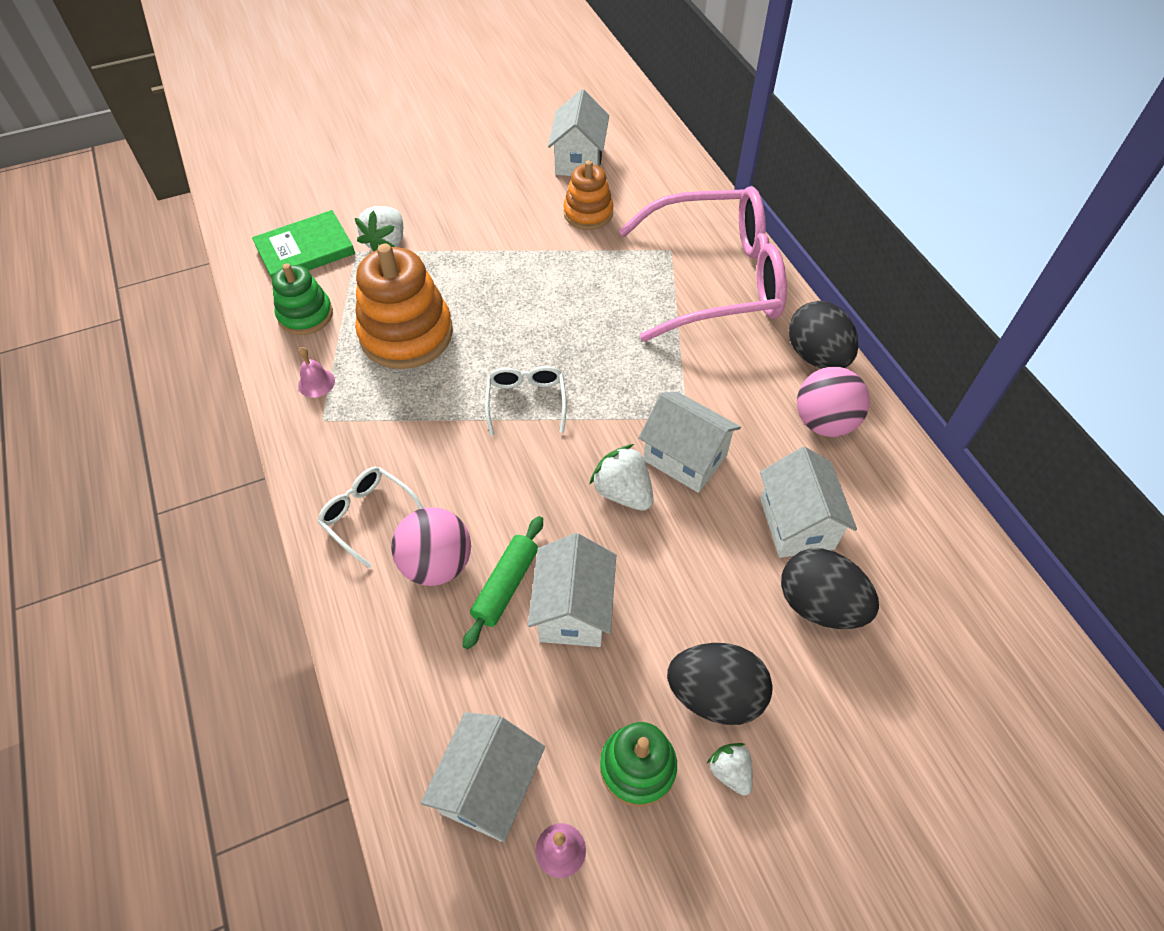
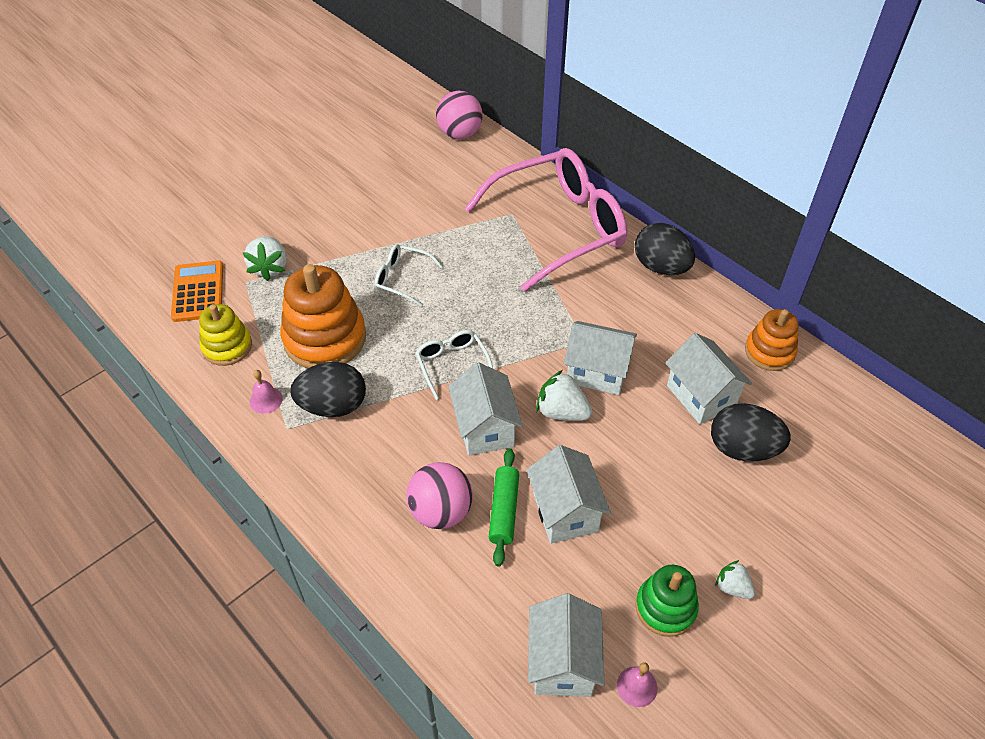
camera: 20 degrees left, 5 degrees down
(305, 249) = (198, 292): green book -> orange calculator
(305, 315) = (227, 346): green stacking toy -> yellow stacking toy
(368, 516) = (365, 493): white glasses -> white glasses (402, 279)
(579, 160) = (403, 159): white house -> white house (485, 428)
(588, 213) = (431, 200): orange stacking toy -> orange stacking toy (769, 352)
(715, 694) = (697, 537): black egg -> black egg (333, 406)
(824, 422) = (688, 315): pink ball -> pink ball (460, 134)

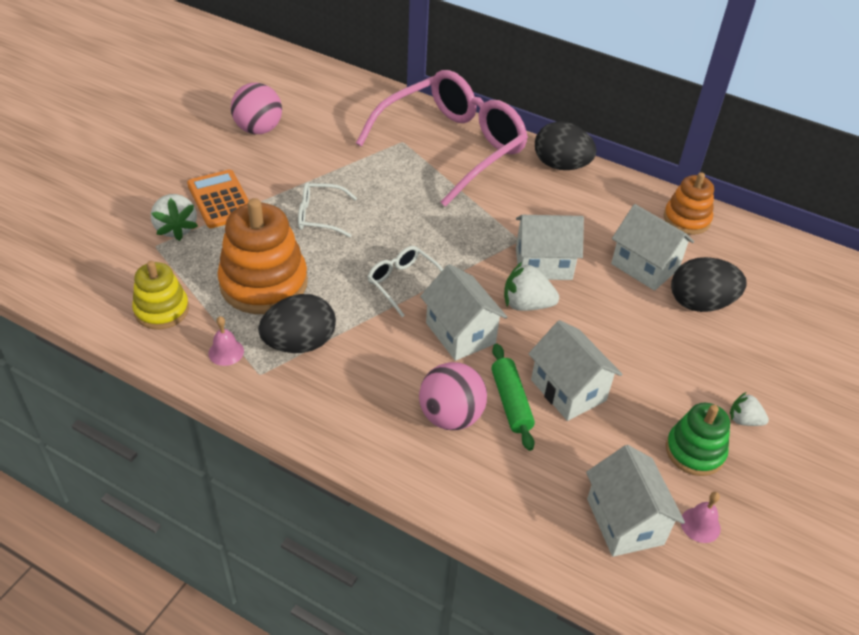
camera: 20 degrees left, 5 degrees down
(198, 292) = (106, 264): orange calculator -> orange calculator (220, 200)
(460, 134) = (320, 79): pink ball -> pink ball (258, 129)

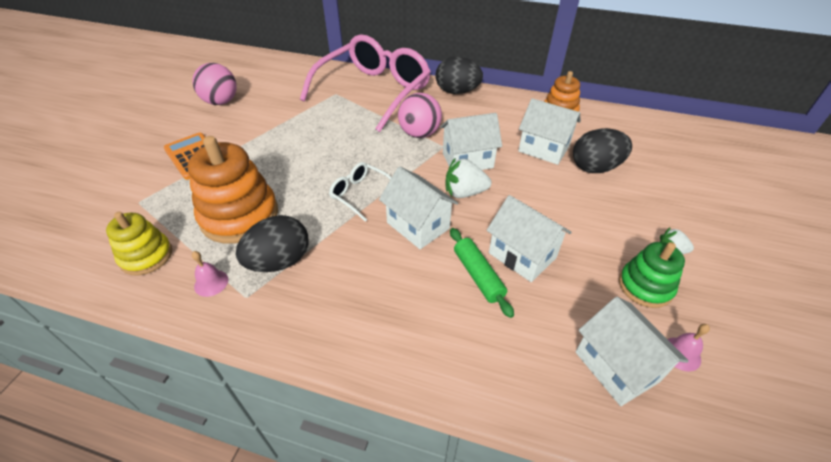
camera: 10 degrees left, 0 degrees up
(176, 228) = (156, 185): white strawberry -> none
(320, 216) = (280, 155): white glasses -> none
(451, 416) = (430, 300): pink ball -> pink ball (419, 134)

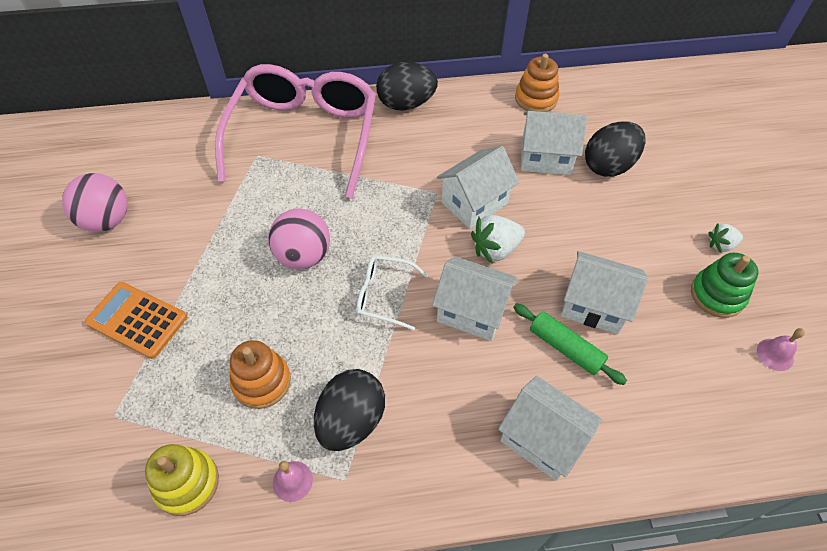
camera: 25 degrees left, 10 degrees up
(239, 216) = (261, 381): orange stacking toy -> orange stacking toy, size x0.60
(419, 134) = (399, 184): pink ball -> pink ball (303, 256)
(616, 366) = (731, 392): white house -> white house (541, 439)

